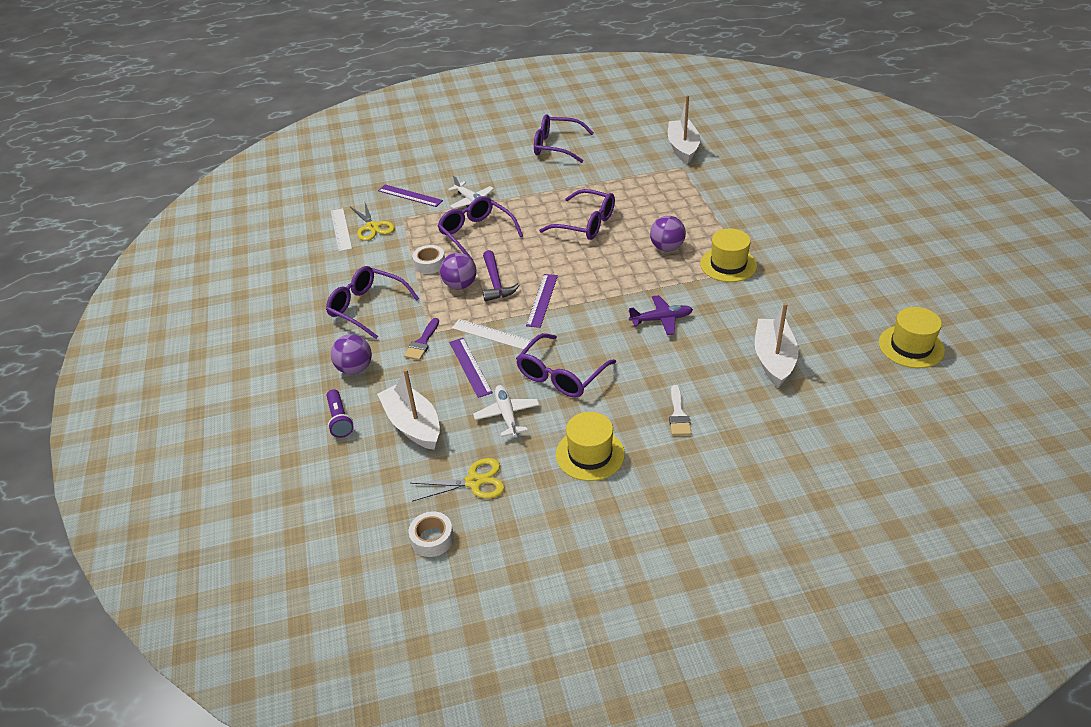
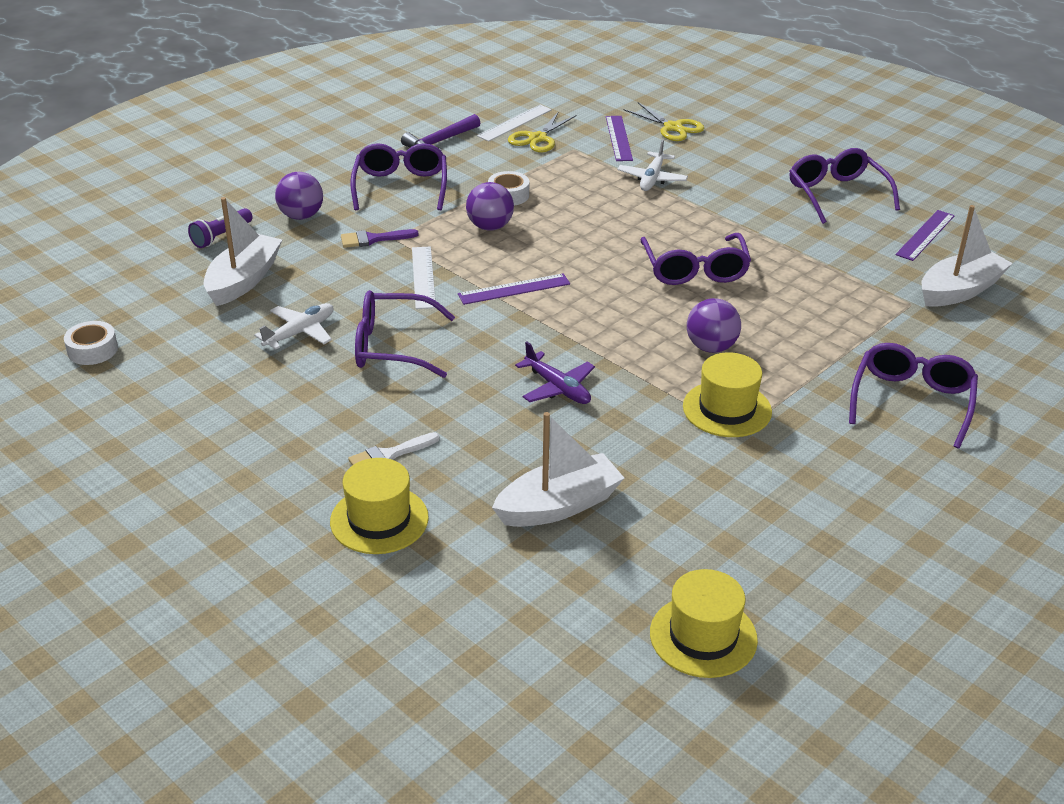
camera: 55 degrees right, 5 degrees down
(470, 367) = (358, 282): purple ruler -> purple ruler (925, 235)
(474, 482) = (185, 347): yellow scissors -> yellow scissors (673, 127)
(476, 233) = (594, 203): purple glasses -> purple glasses (912, 401)
(495, 282) = (516, 247): purple hammer -> purple hammer (440, 142)
(590, 454) = (276, 410): yellow hat -> yellow hat (379, 520)

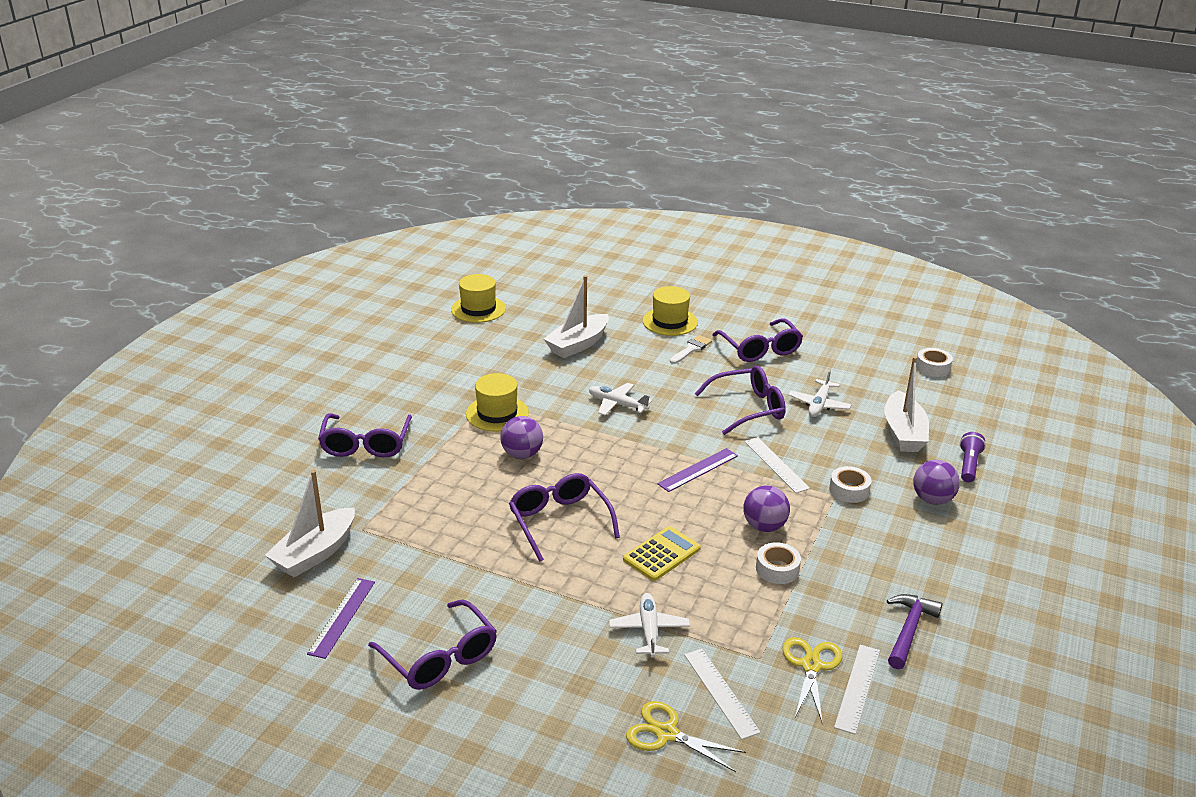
camera: 160 degrees right, 5 degrees down
(373, 239) = (849, 490): purple brush -> white tape
(401, 186) = (885, 555): purple glasses -> purple glasses (760, 349)
(557, 388) = (617, 404): purple plane -> white plane
(607, 225) = (661, 554): none -> yellow calculator
(618, 138) = (721, 692): purple ruler -> white ruler

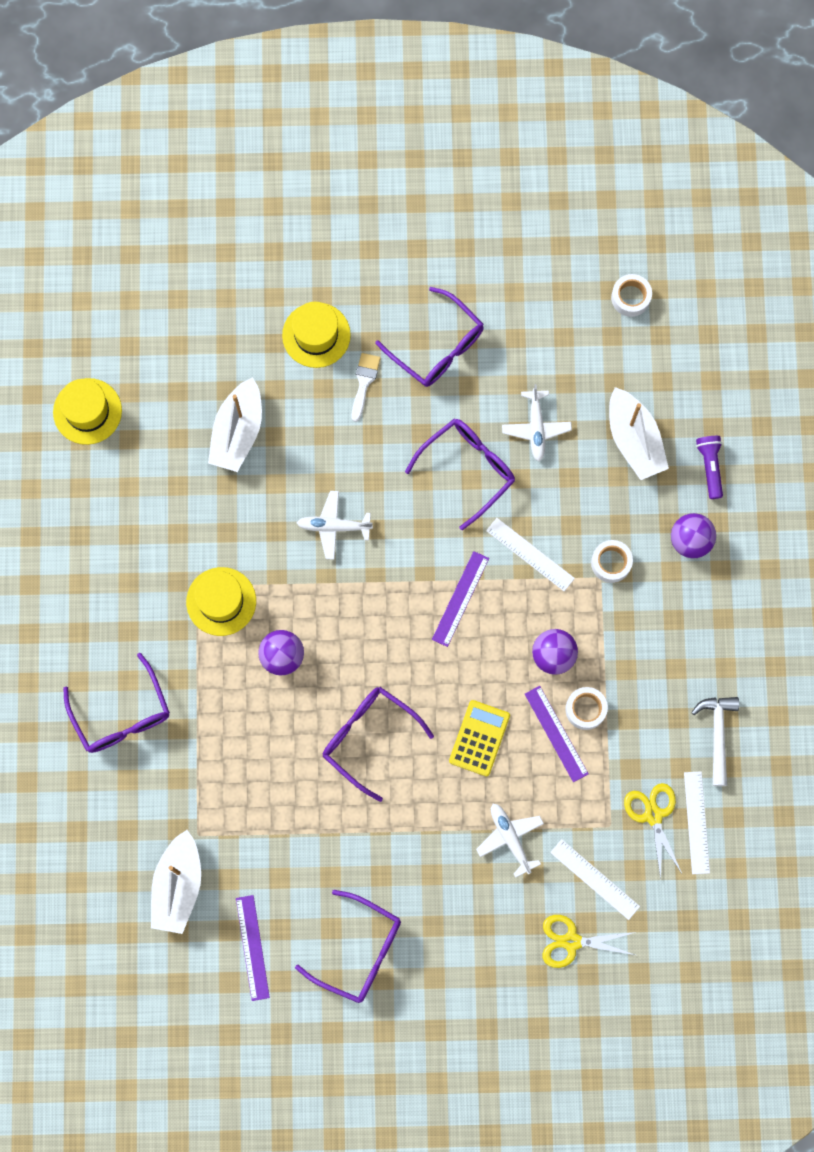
camera: 25 degrees left, 45 degrees up
(739, 575) = (556, 733): none -> purple ruler
(909, 630) = (717, 735): purple hammer -> white hammer

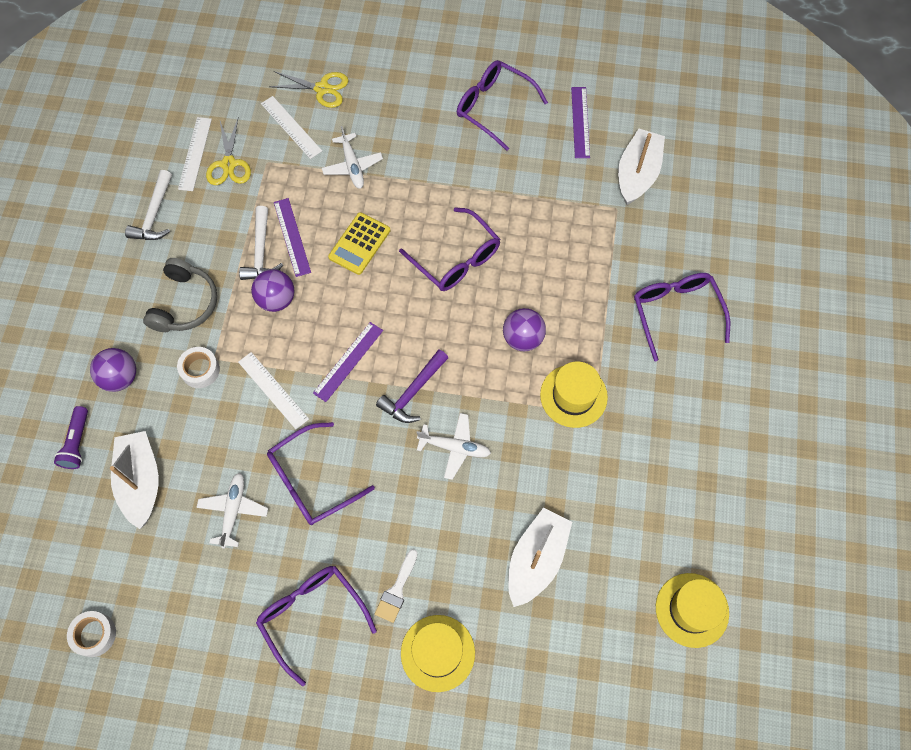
camera: 170 degrees left, 10 degrees down
(386, 577) = (413, 392): none -> purple hammer
(585, 709) = (261, 252): white tape -> white hammer
(650, 633) = (185, 303): none -> grey headphones

